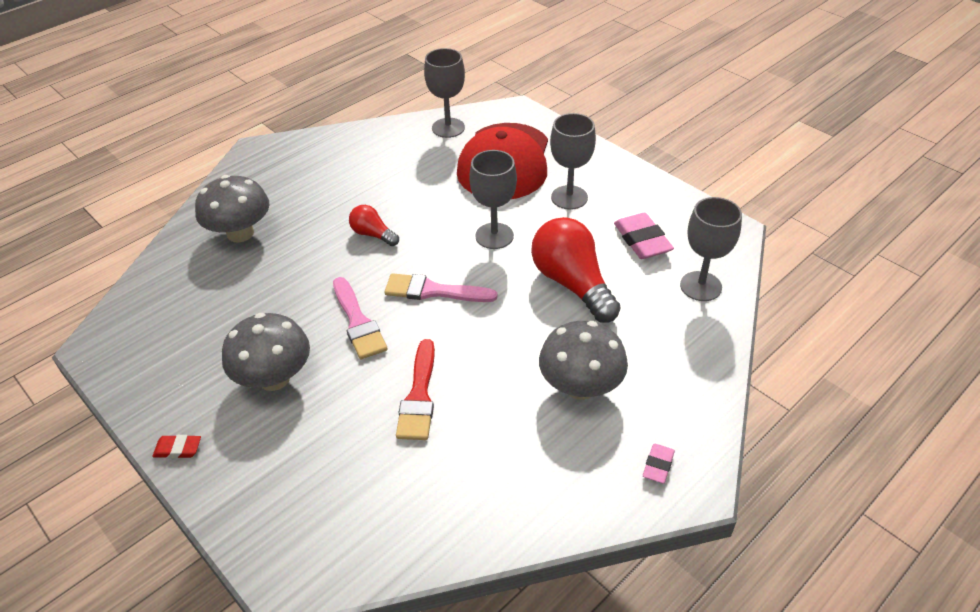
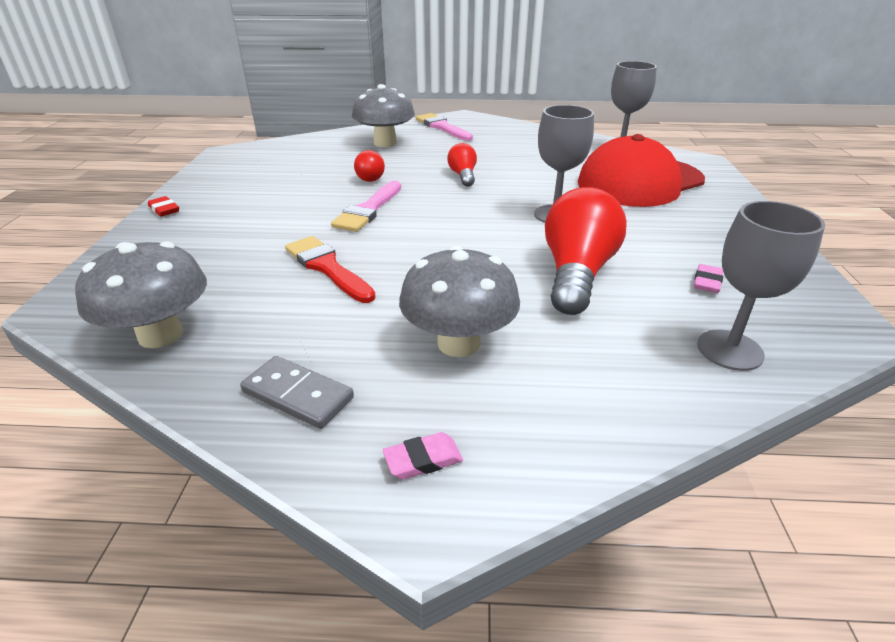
camera: 45 degrees right, 10 degrees down
(274, 378) = (270, 208): grey mushroom -> grey mushroom (160, 335)
(299, 284) = (371, 177): none -> red light bulb
(419, 396) = (327, 267): red brush -> red brush turned 90 degrees clockwise
(434, 291) = (450, 220): pink brush -> pink brush (442, 127)
(552, 490) = (297, 395): none -> grey domino
(569, 197) = (669, 223): grey goblet -> none
(642, 240) = (707, 282): pink eraser -> pink eraser, size x0.54

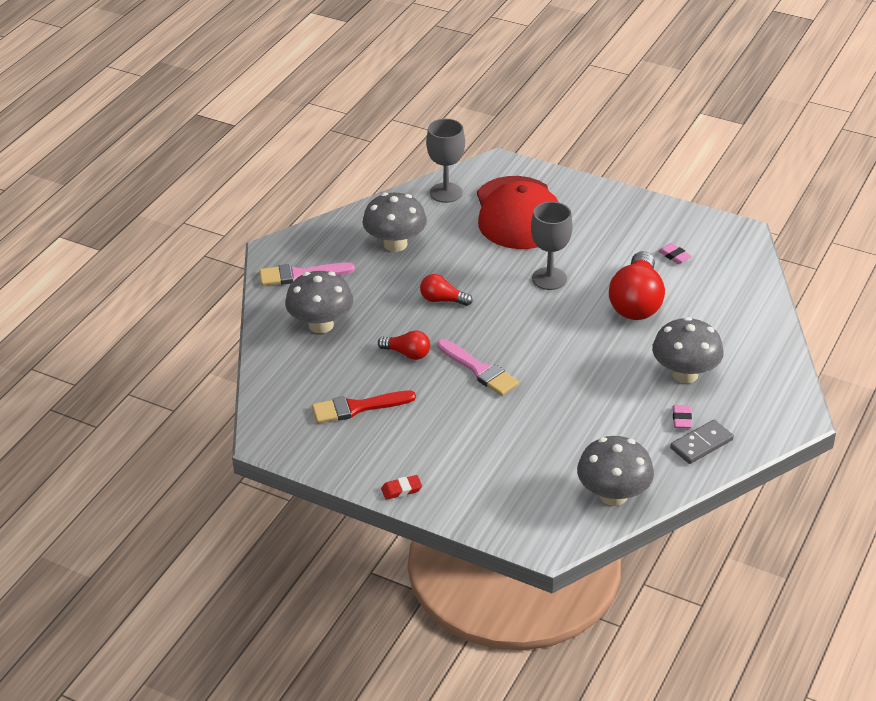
camera: 65 degrees left, 5 degrees up
(327, 267) = (565, 409): red brush -> red brush (357, 407)
(423, 460) = (767, 411): pink eraser -> pink eraser (681, 419)
(521, 146) = (395, 244): none -> grey mushroom
(576, 274) = (636, 302): red light bulb -> red light bulb turned 120 degrees counterclockwise
(729, 350) = (739, 281): grey goblet -> none

